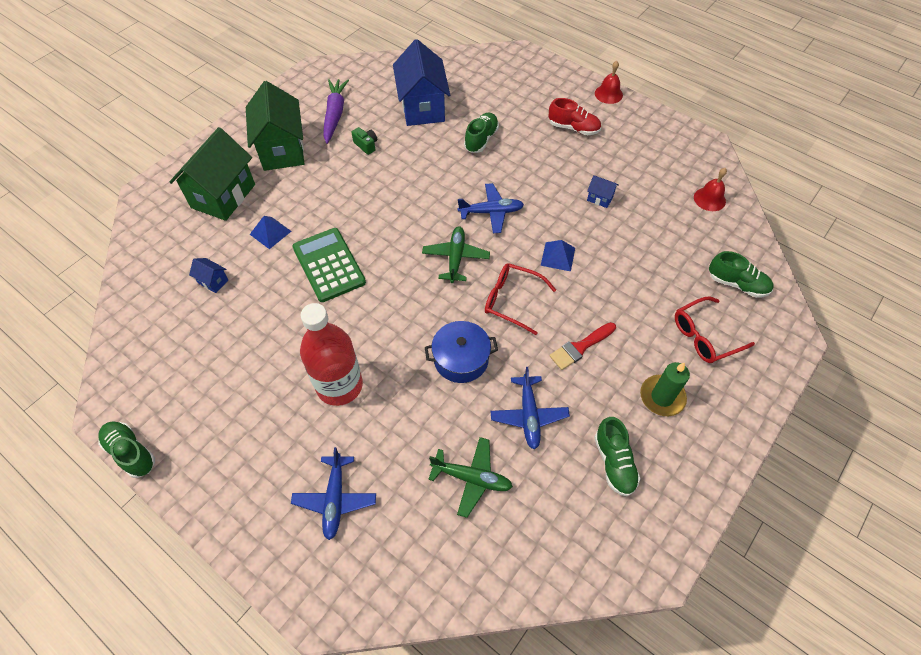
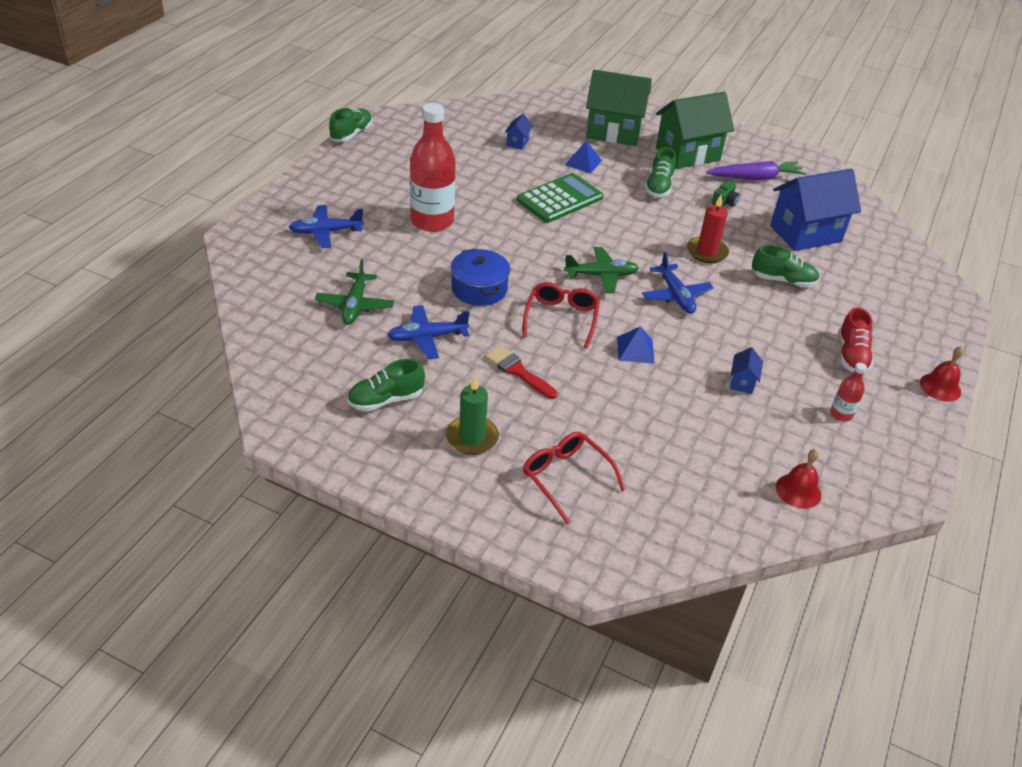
camera: 75 degrees right, 15 degrees down
(435, 176) = (707, 252): none -> red candle
(635, 153) = (841, 414): none -> red bottle
(737, 284) = (660, 514): green shoe -> green shoe (659, 187)

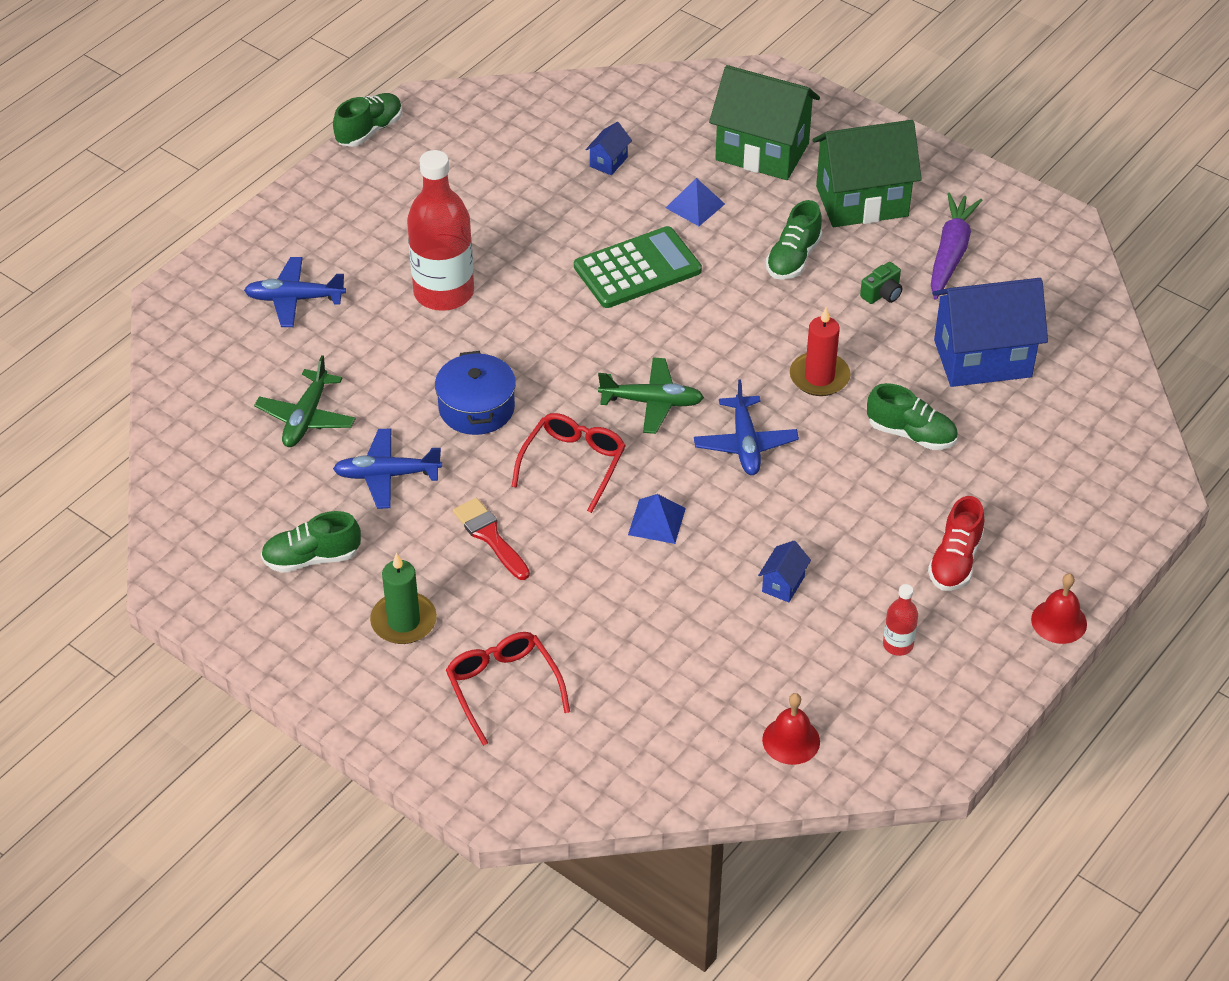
camera: 15 degrees right, 5 degrees up
(756, 178) = (950, 253): purple carrot -> purple carrot turned 75 degrees counterclockwise

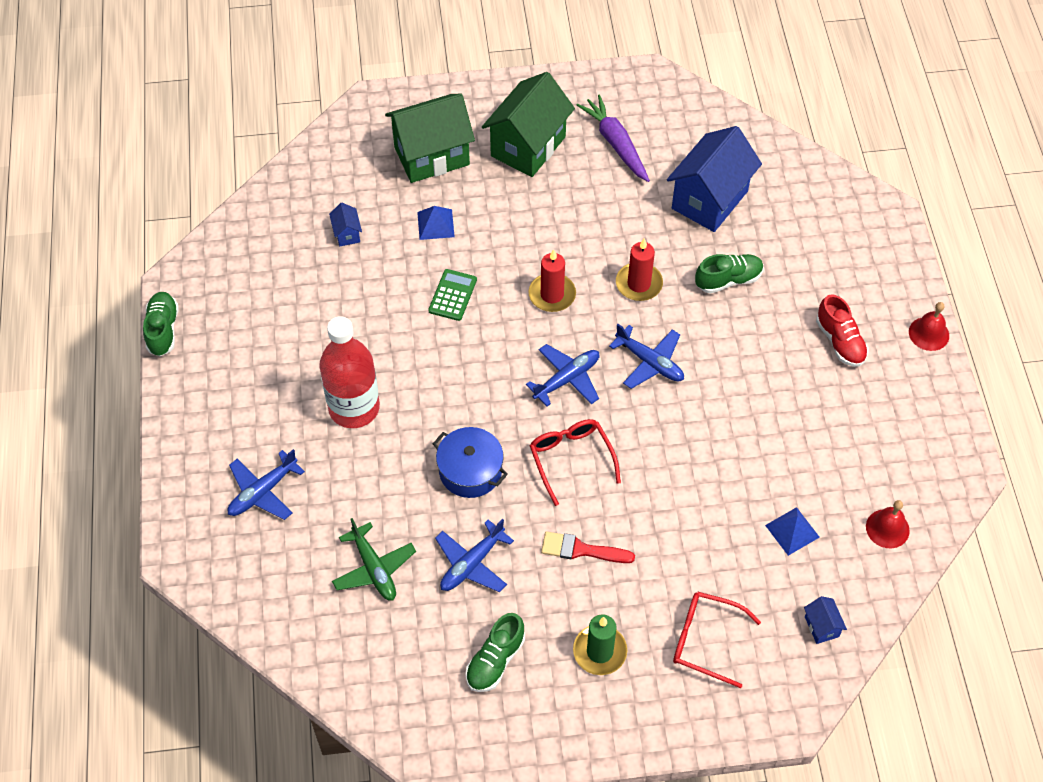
camera: 45 degrees left, 10 degrees up
(637, 269) = (453, 295): green calculator -> green calculator, size x0.59
(652, 402) = (567, 379): green plane -> blue plane
(656, 521) = (661, 455): blue pyramid -> blue pyramid (792, 531)
(726, 329) = (552, 295): none -> red candle
(783, 584) = (773, 435): blue house -> blue house (821, 627)
(793, 258) = (534, 216): green shoe -> none
(882, 294) = (609, 200): green camera -> none
(898, 645) = (871, 419): red bottle -> none

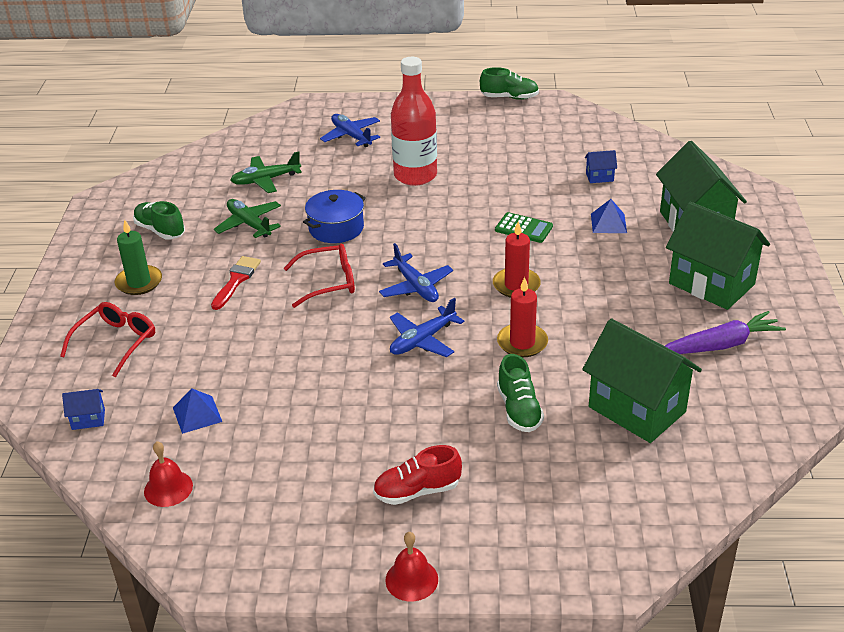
camera: 100 degrees right, 20 degrees down
(472, 564) = (249, 224): blue plane -> green plane
(709, 200) = (637, 409): blue house -> green house

